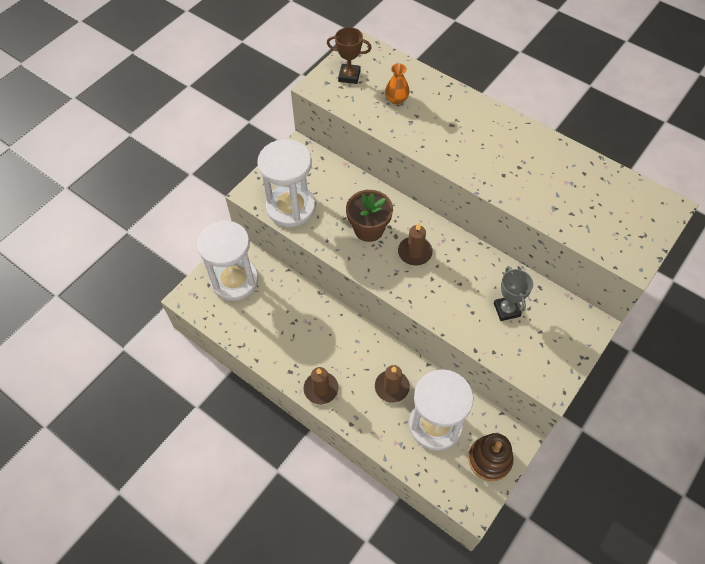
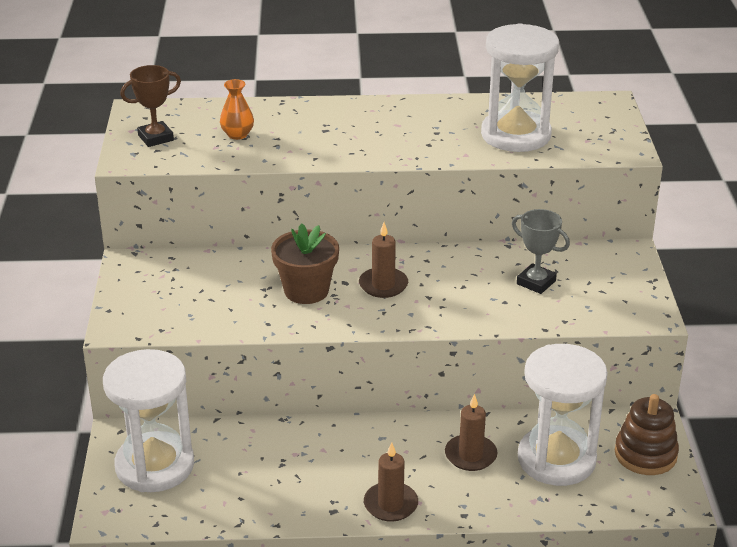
camera: 40 degrees left, 25 degrees down
(291, 207) = (186, 316): white hourglass -> white hourglass (516, 135)

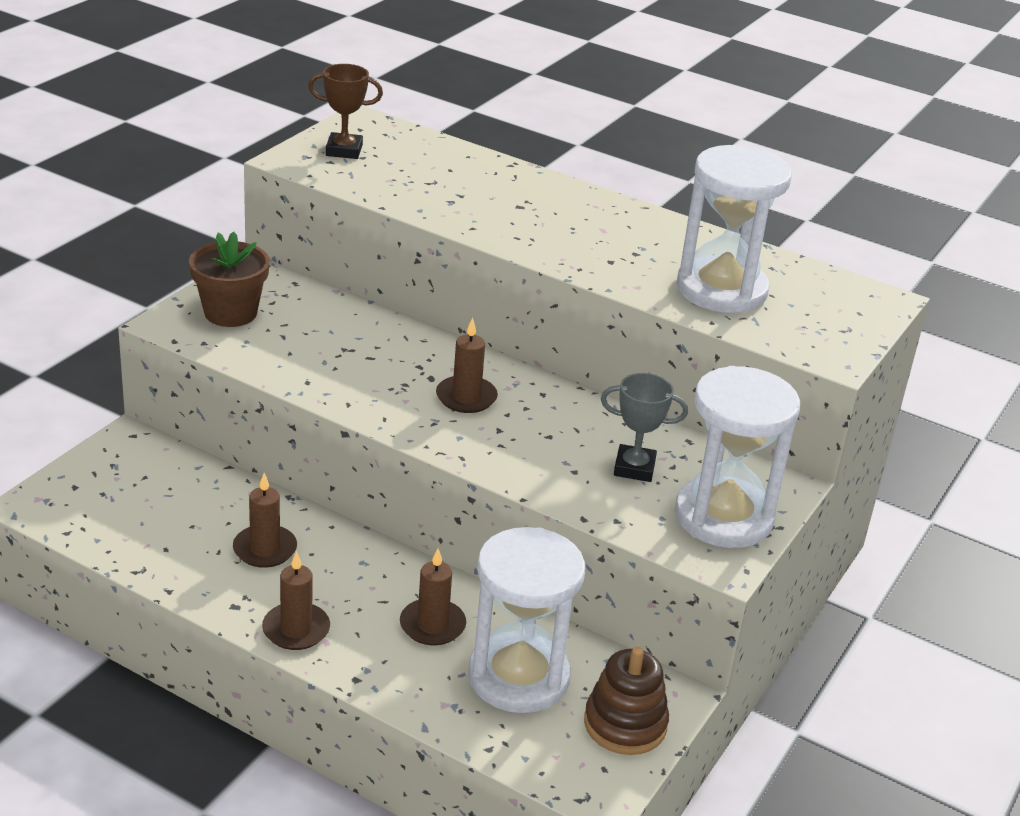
camera: 30 degrees right, 0 degrees up
(155, 465) = (126, 480): white hourglass -> white hourglass (723, 517)
(237, 135) = (425, 177): orange vase -> none
(306, 291) = (382, 369): brown flower pot -> brown flower pot (230, 313)
(308, 463) = (265, 549): none -> brown candle
(536, 282) = (634, 468): grey trophy -> grey trophy turned 60 degrees counterclockwise

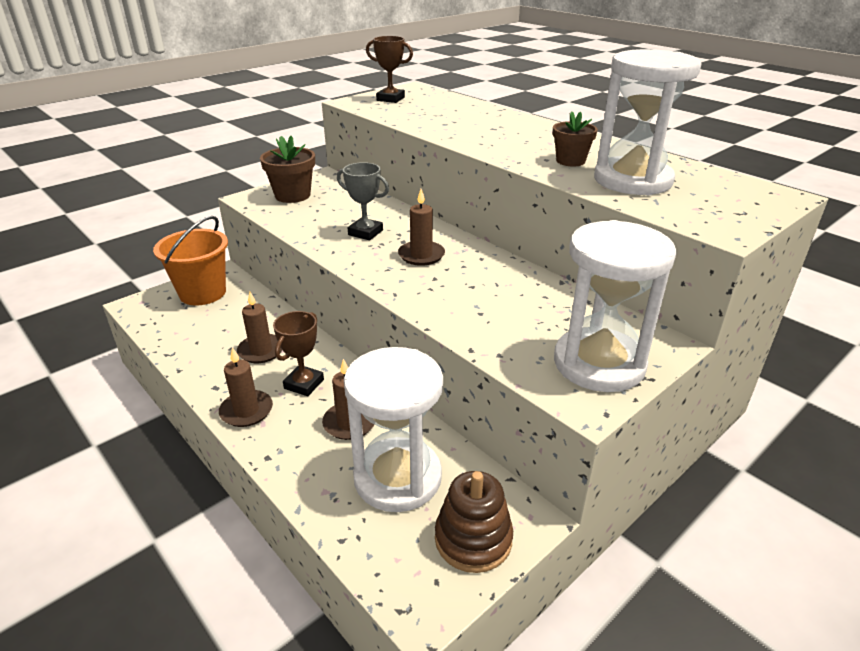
camera: 20 degrees right, 0 degrees up
(122, 474) = (202, 293): none -> orange bucket
(349, 586) = (304, 384): none -> brown trophy
(634, 468) = (532, 316): grey trophy -> grey trophy (365, 232)
(640, 262) = (570, 161): none -> brown flower pot

